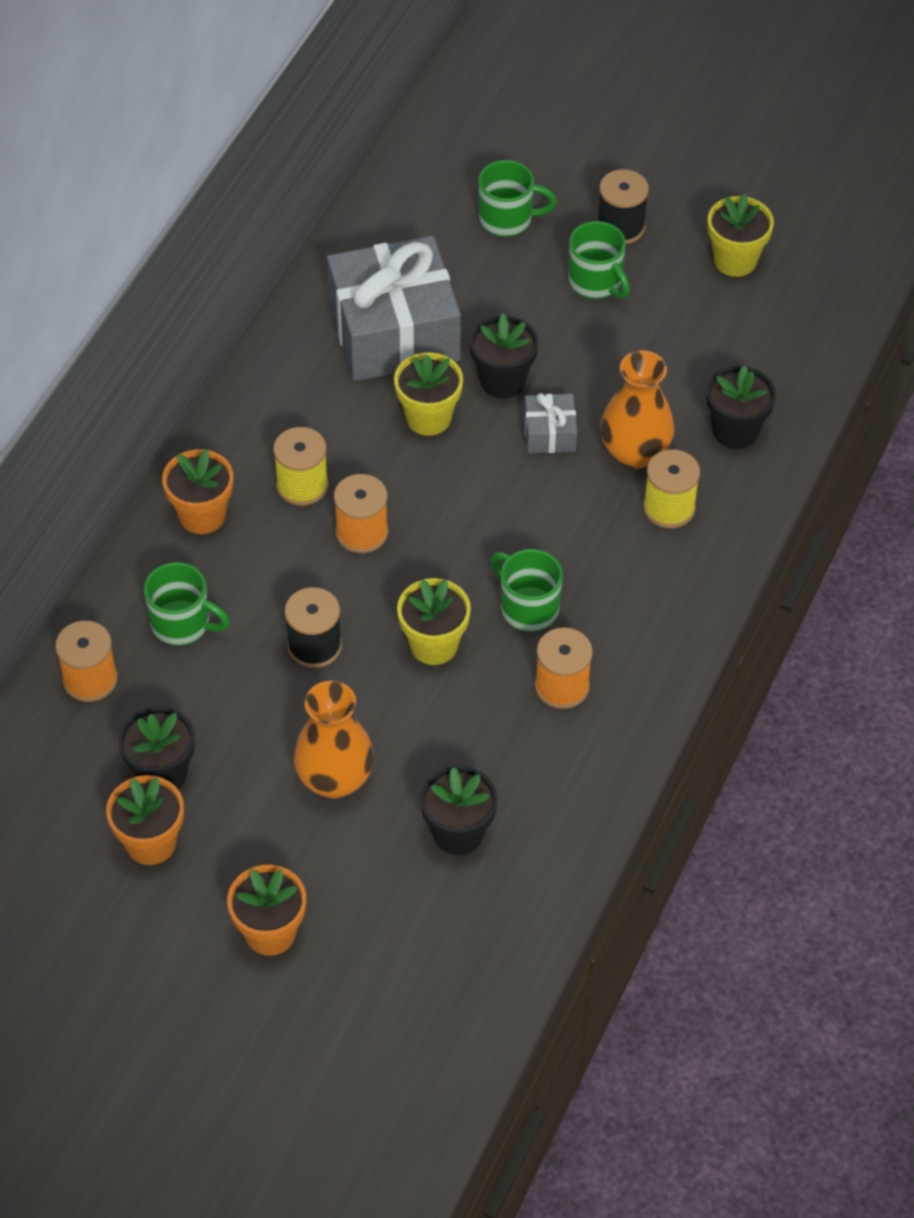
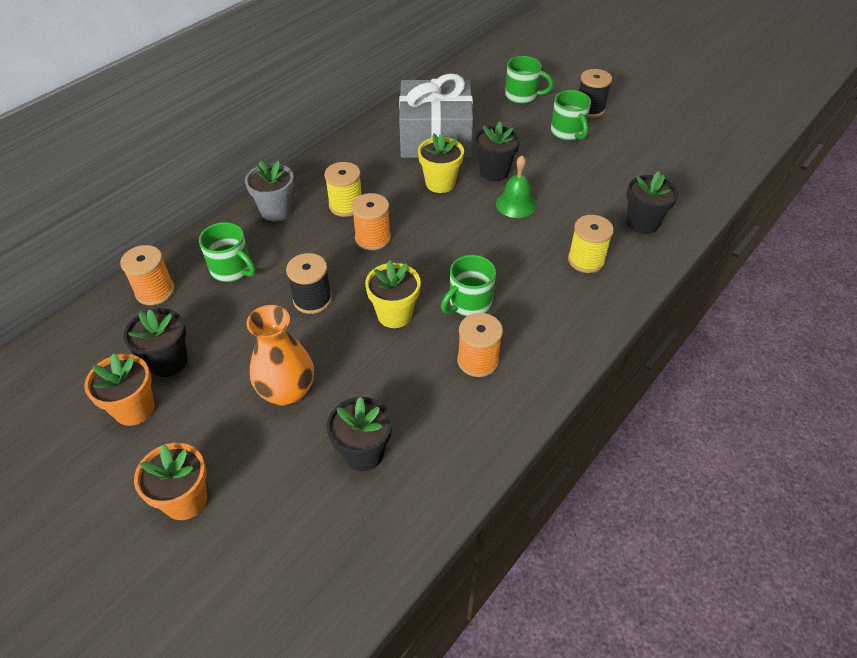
camera: 15 degrees right, 5 degrees down
(202, 515) = (276, 211): orange flower pot -> grey flower pot
(527, 608) = (469, 303): green mug -> green mug turned 105 degrees counterclockwise
(549, 433) = (516, 204): grey gift -> green bell
(634, 453) = (570, 224): orange vase -> none
(735, 260) = (658, 135): yellow flower pot -> none

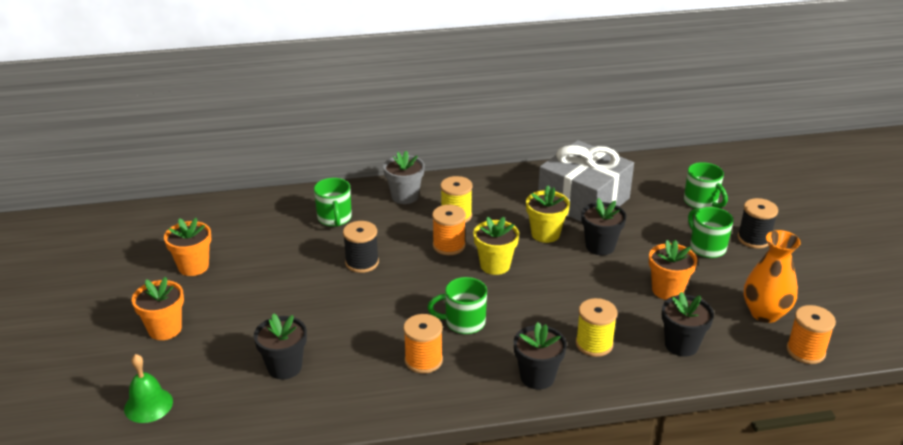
camera: 40 degrees right, 15 degrees down
(155, 291) = (276, 208): orange spool -> orange spool (805, 351)
(168, 362) = (239, 251): black flower pot -> black flower pot (537, 377)
(287, 392) = (283, 307): orange vase -> orange vase (765, 313)
(394, 314) = (403, 301): yellow flower pot -> yellow flower pot (495, 265)
(516, 204) = (588, 277): green bell -> green bell (148, 405)
(568, 132) = (706, 247): green mug -> green mug turned 135 degrees clockwise
(582, 183) = (667, 290): none -> orange flower pot

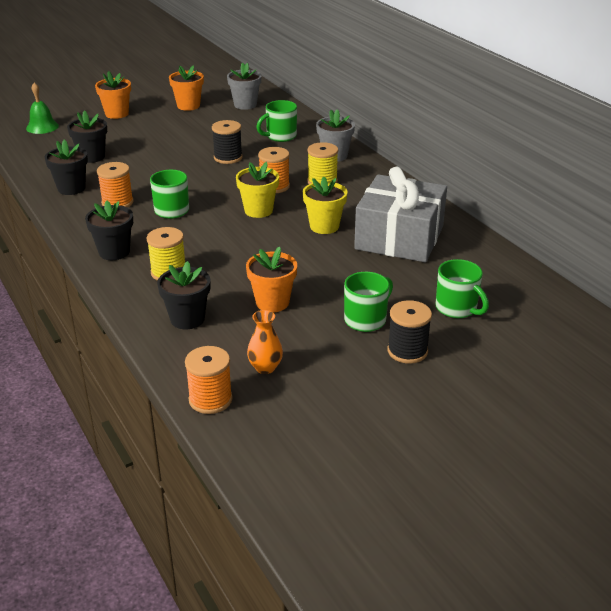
camera: 70 degrees right, 0 degrees up
(229, 225) = (245, 105): none -> grey flower pot
(600, 246) = (323, 257): black flower pot -> black flower pot (71, 188)
(701, 202) = (457, 308): green mug -> green mug turned 75 degrees counterclockwise
(765, 313) = (265, 367): orange vase -> orange vase, size x0.60

